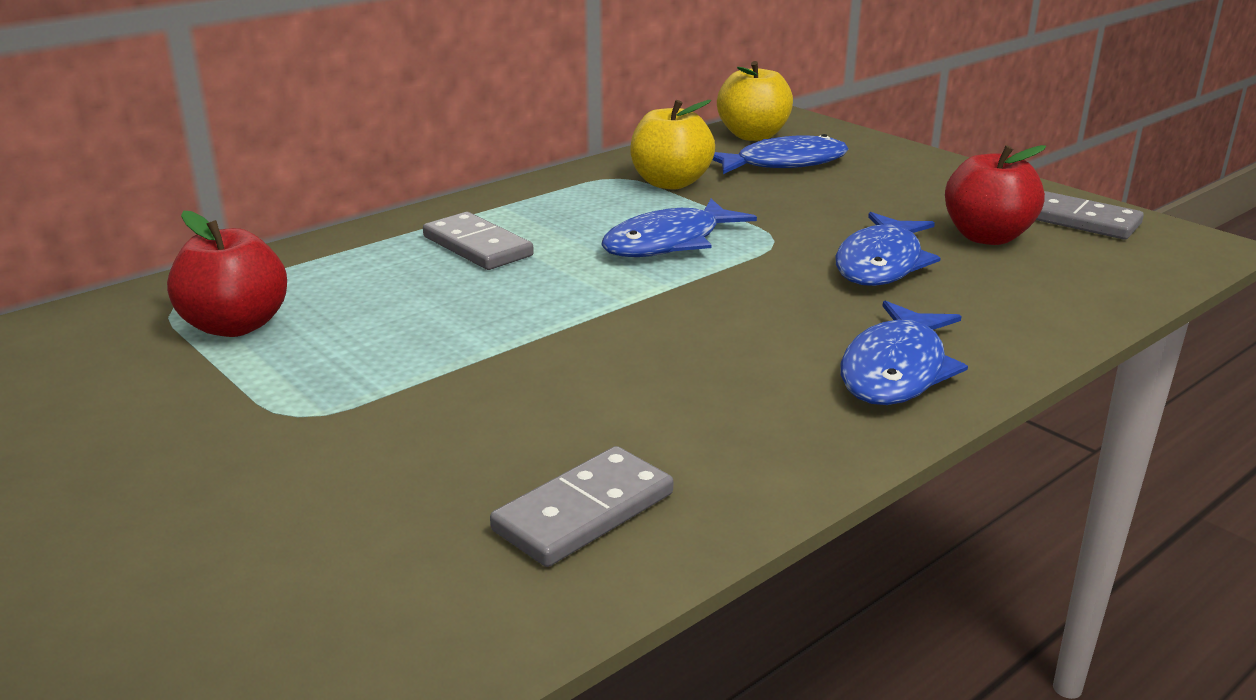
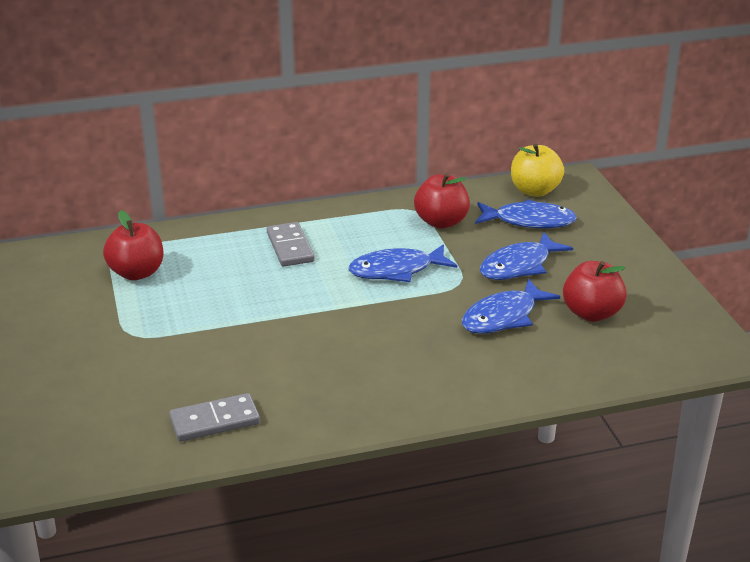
camera: 25 degrees right, 5 degrees up
(670, 183) = (441, 222): yellow apple -> red apple
(896, 370) = (433, 389): blue fish -> blue fish (519, 266)
(1078, 220) = (668, 315): grey domino -> none

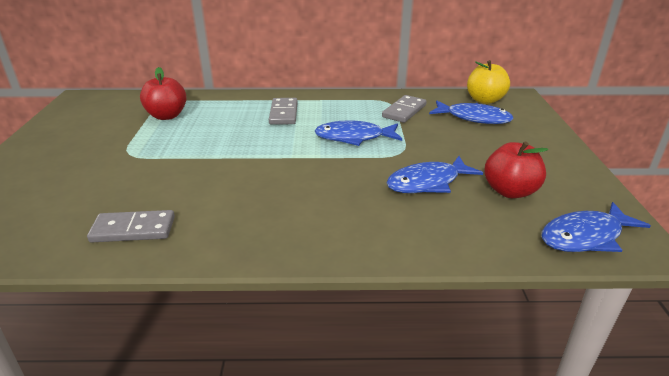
camera: 15 degrees right, 0 degrees up
(441, 222) = (404, 111): red apple -> grey domino
(519, 266) = (455, 147): blue fish -> blue fish (585, 236)

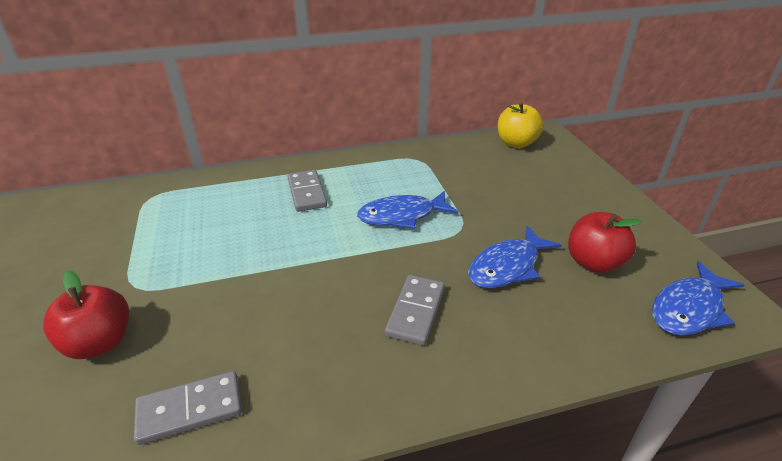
camera: 15 degrees left, 5 degrees up
(167, 116) = (162, 218): red apple -> red apple (100, 342)
(404, 111) = (440, 170): grey domino -> grey domino (415, 311)
(474, 118) = (516, 169): blue fish -> none

